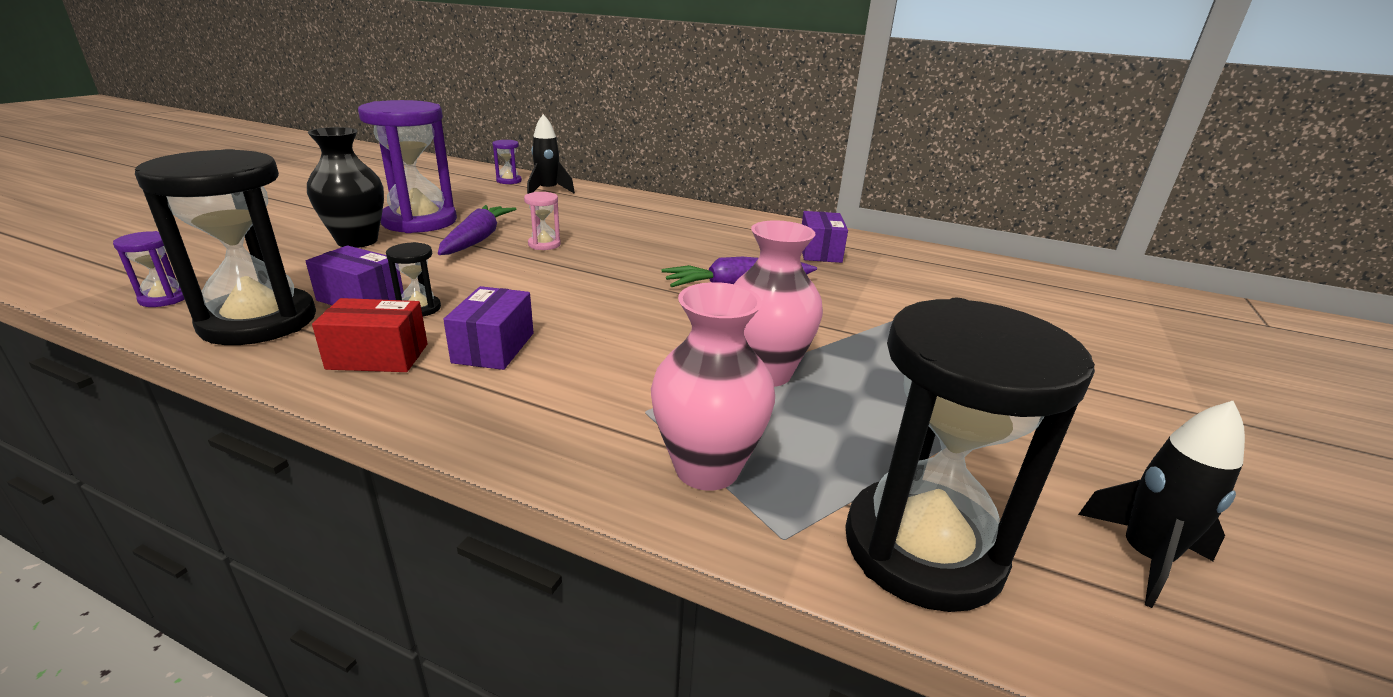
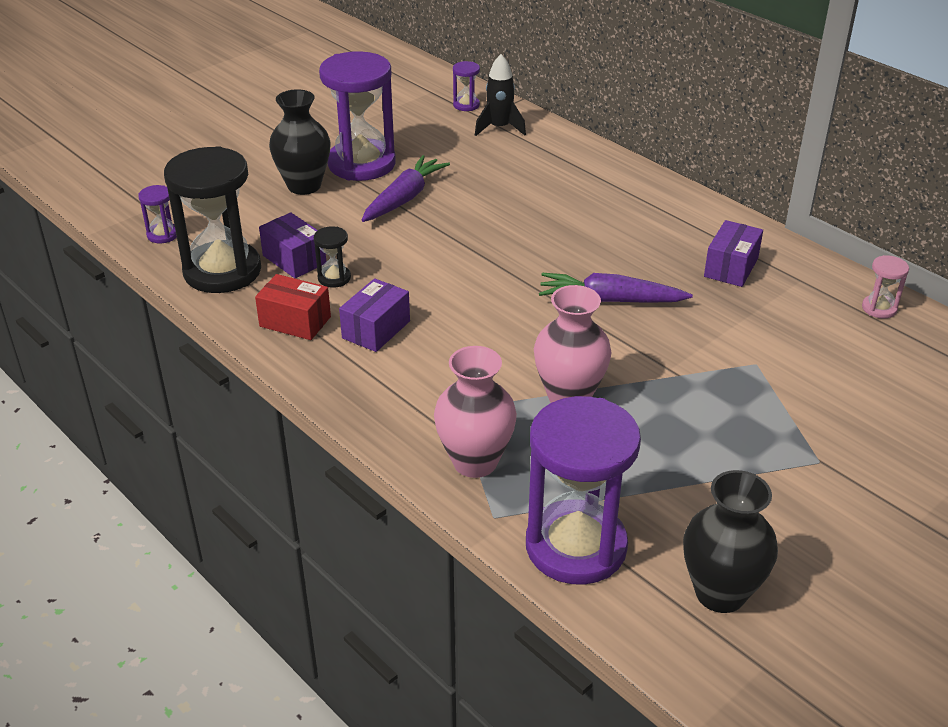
camera: 25 degrees right, 10 degrees up
(544, 244) = (461, 214): pink hourglass -> pink hourglass (879, 308)
(922, 548) = (576, 546): black hourglass -> purple hourglass
(1144, 557) = (720, 593): black rocket -> black vase

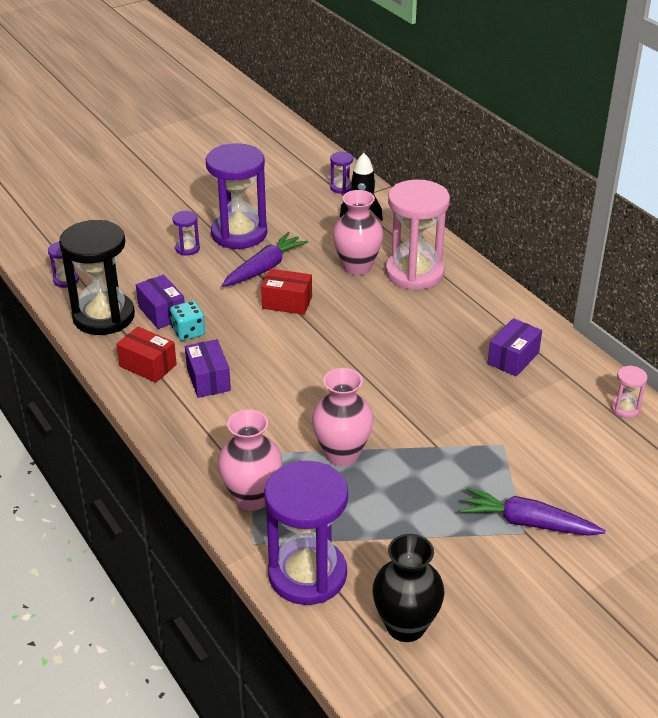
camera: 10 degrees right, 0 degrees up
(304, 186) = (187, 249): black vase -> purple hourglass
(334, 278) = (188, 332): black hourglass -> turquoise dice
(376, 329) = (208, 379): purple box -> purple box turned 60 degrees counterclockwise
(444, 233) = (287, 302): none -> red box
(514, 187) = (357, 267): none -> pink vase
(583, 187) = (414, 273): none -> pink hourglass
(610, 300) = (403, 376): purple carrot -> purple carrot (527, 523)

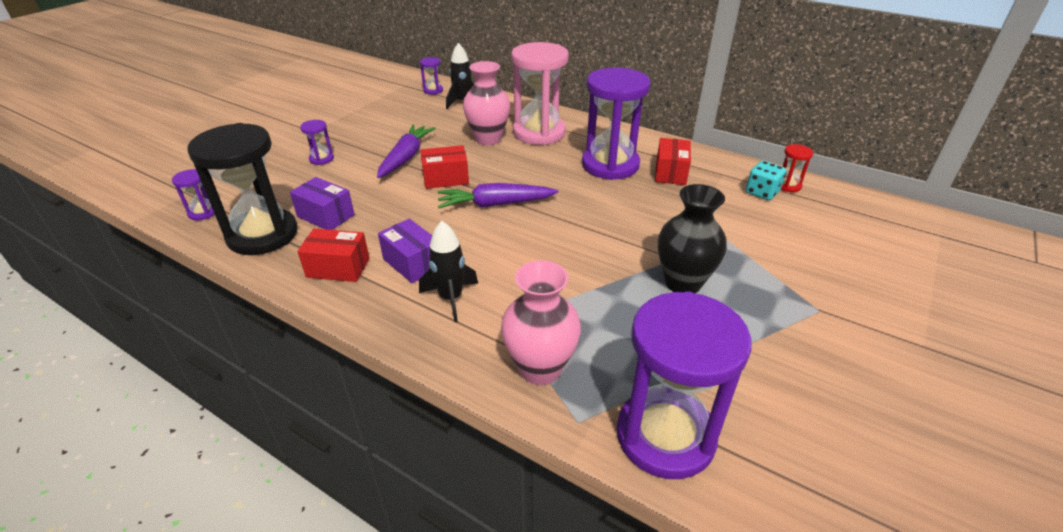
camera: 25 degrees left, 0 degrees up
(188, 332) = (364, 226): turquoise dice -> turquoise dice (762, 192)
(220, 420) = (451, 298): none -> black rocket
(239, 234) = (365, 138): purple hourglass -> purple hourglass (610, 165)
(342, 454) = (597, 293): pink vase -> none
(406, 626) = (814, 455): black vase -> black vase (683, 283)
(513, 358) = (670, 173): purple box -> red box
(527, 523) = (813, 300): purple carrot -> purple carrot (495, 204)
(625, 408) = (787, 185): pink hourglass -> red hourglass

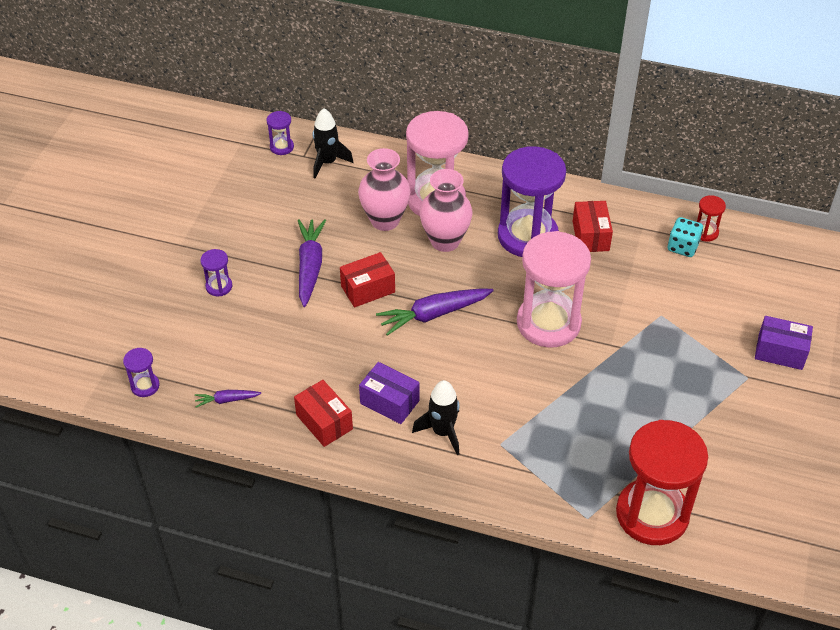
camera: 15 degrees left, 10 degrees up
(262, 235) = (227, 400): black hourglass -> purple carrot
(326, 216) = (274, 364): purple box -> purple box (780, 352)
(338, 268) = (324, 422): red box -> red box turned 60 degrees clockwise
(540, 368) = (543, 481): pink vase -> pink vase (445, 241)
(605, 228) = (548, 323): none -> pink hourglass
(665, 436) = (652, 514): purple hourglass -> red hourglass
(683, 283) = (633, 373): black vase -> none

